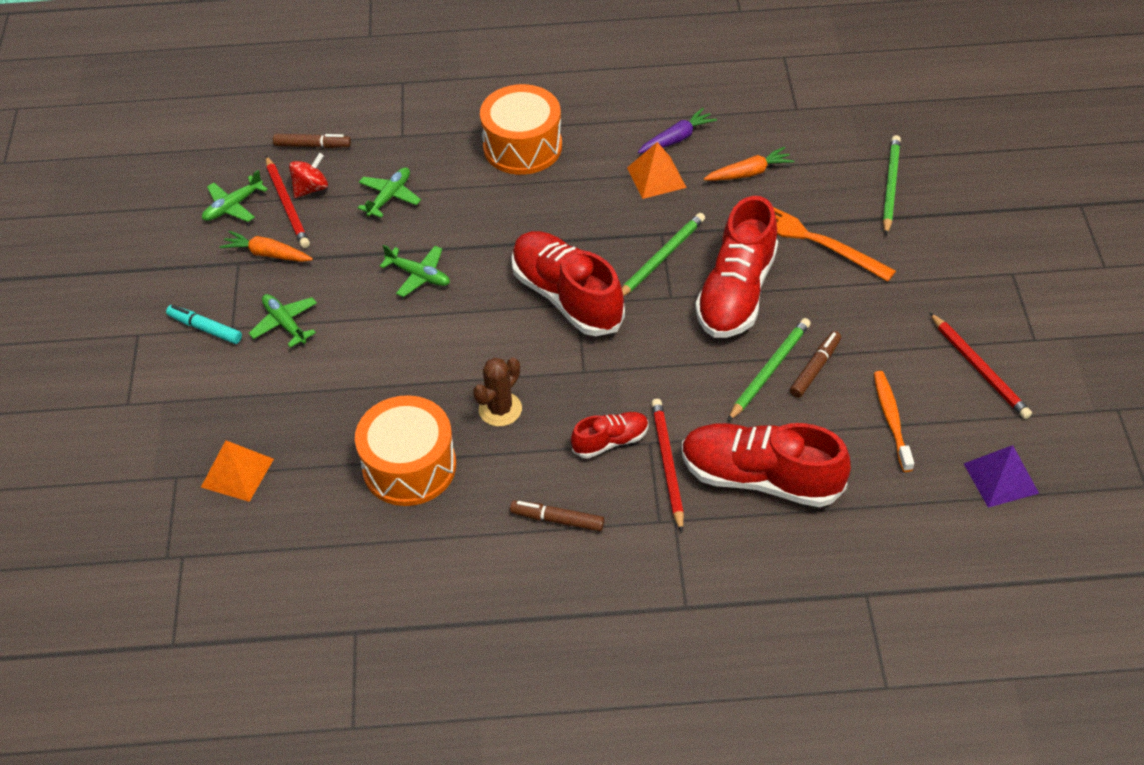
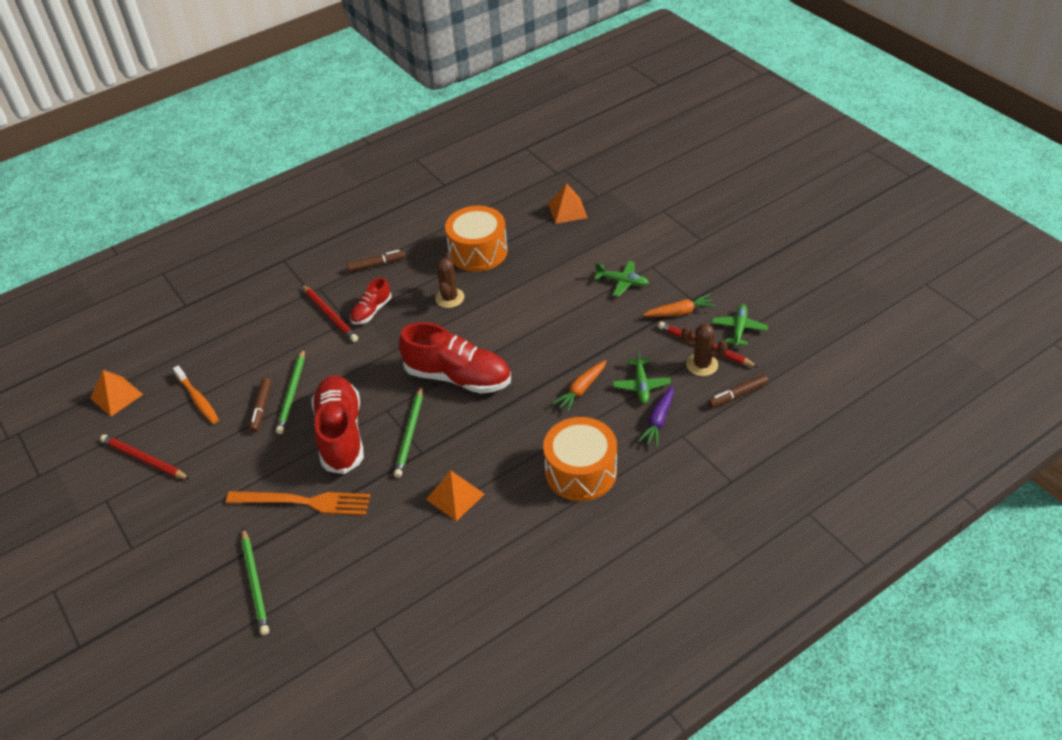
camera: 150 degrees right, 5 degrees down
(205, 328) = (666, 259): turquoise marker -> none
(311, 188) = (702, 365): red spinning top -> brown cactus
(419, 275) = (568, 345): green plane -> none
(676, 138) = (461, 541): purple carrot -> purple carrot (658, 420)
(749, 173) = (382, 537): orange carrot -> orange carrot (581, 389)
(760, 478) = (270, 332): red shoe -> none
(1000, 478) = (116, 396): purple pyramid -> orange pyramid

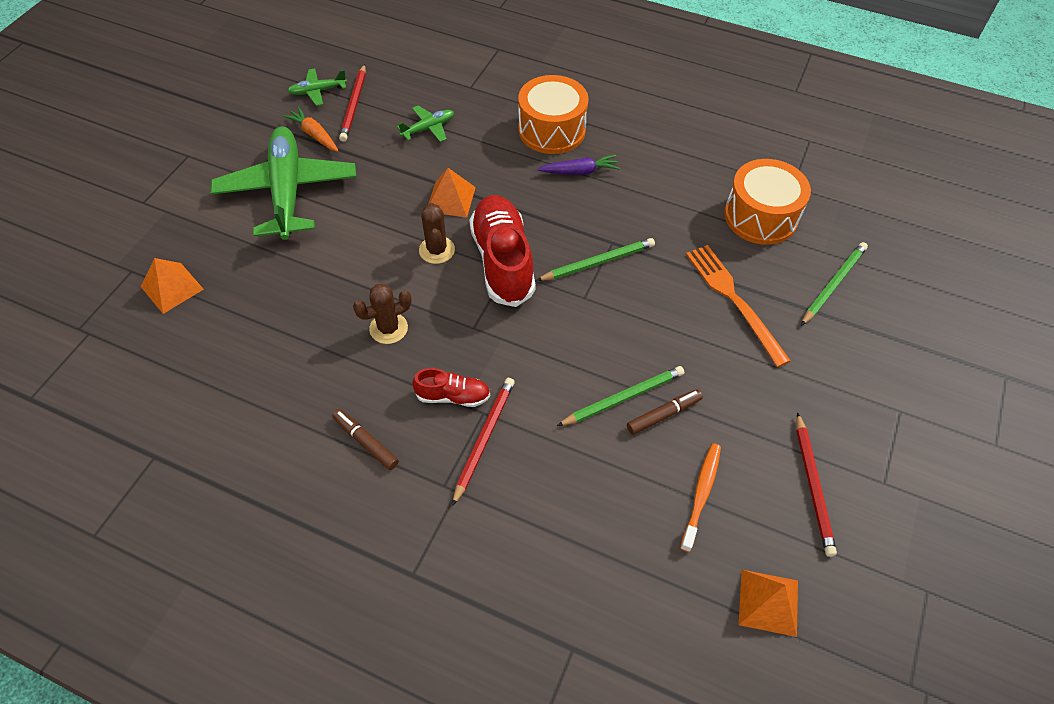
camera: 125 degrees left, 10 degrees up
(341, 434) = (640, 318): red shoe -> none
(455, 496) = (638, 195): orange pyramid -> orange pyramid (450, 199)
(478, 251) = (290, 342): orange drum -> orange drum (760, 216)
(581, 389) = (459, 164): orange carrot -> none
(622, 282) = (287, 191): green plane -> green plane, size x2.30
(658, 420) = (463, 104): purple carrot -> purple carrot (580, 171)
(702, 365) = (379, 100): brown cactus -> brown cactus (437, 250)
(737, 395) = (403, 70): brown marker -> none

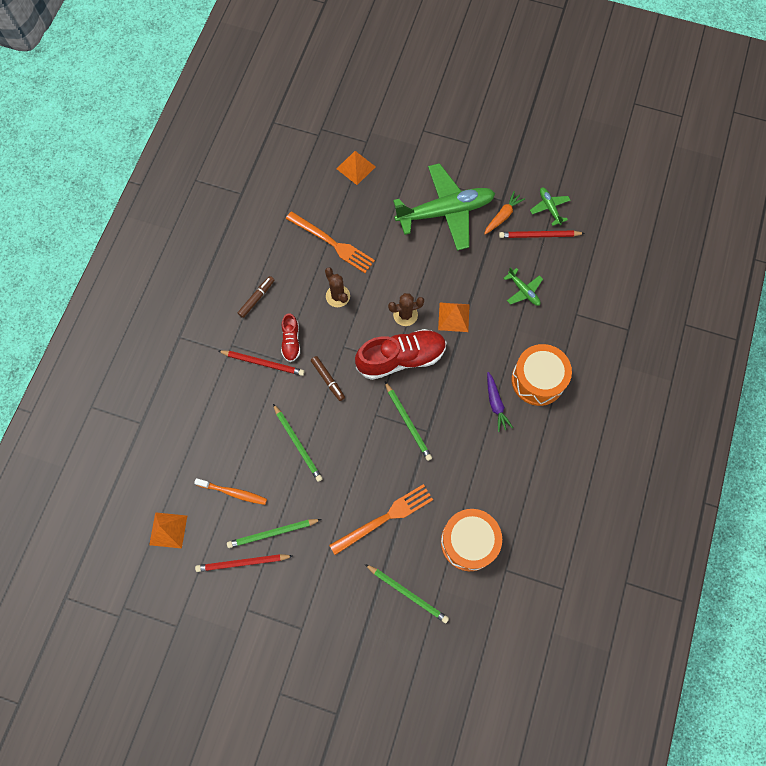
camera: 85 degrees right, 15 degrees up
(296, 328) = (332, 243): none -> orange fork
(663, 415) = (287, 469): brown marker -> brown marker (328, 379)
(763, 440) = (272, 533): none -> green pencil

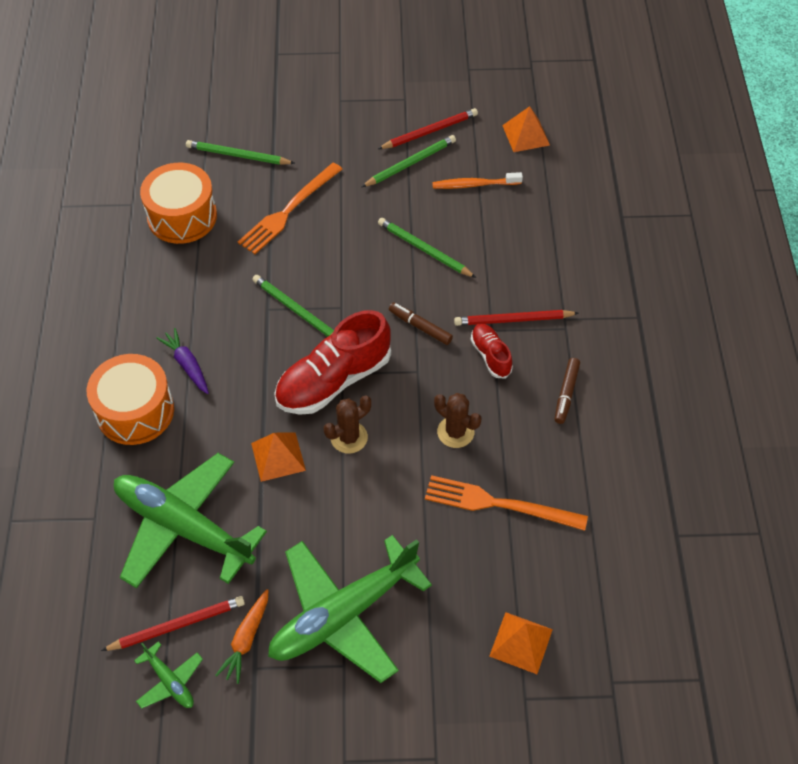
camera: 160 degrees right, 15 degrees down
(523, 291) = (183, 527): green plane -> green plane, size x2.30

